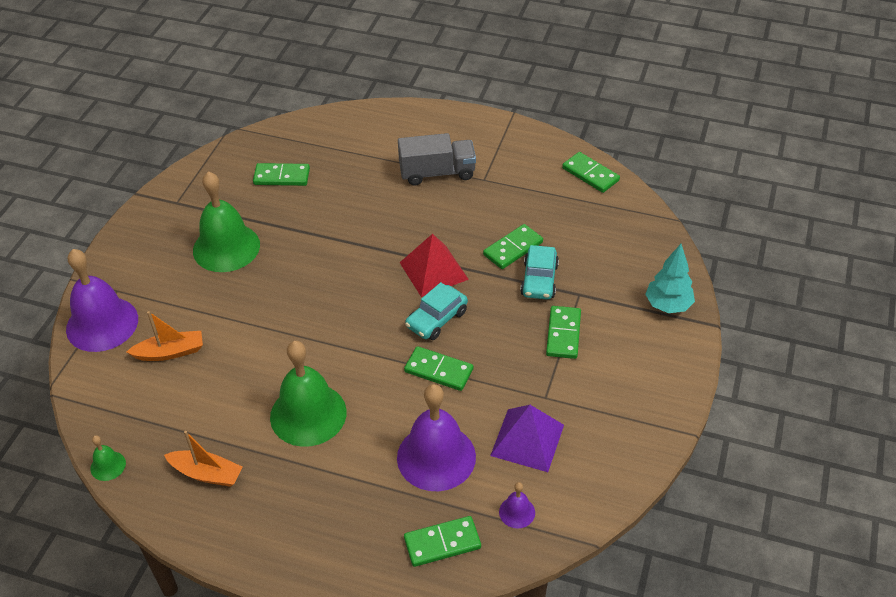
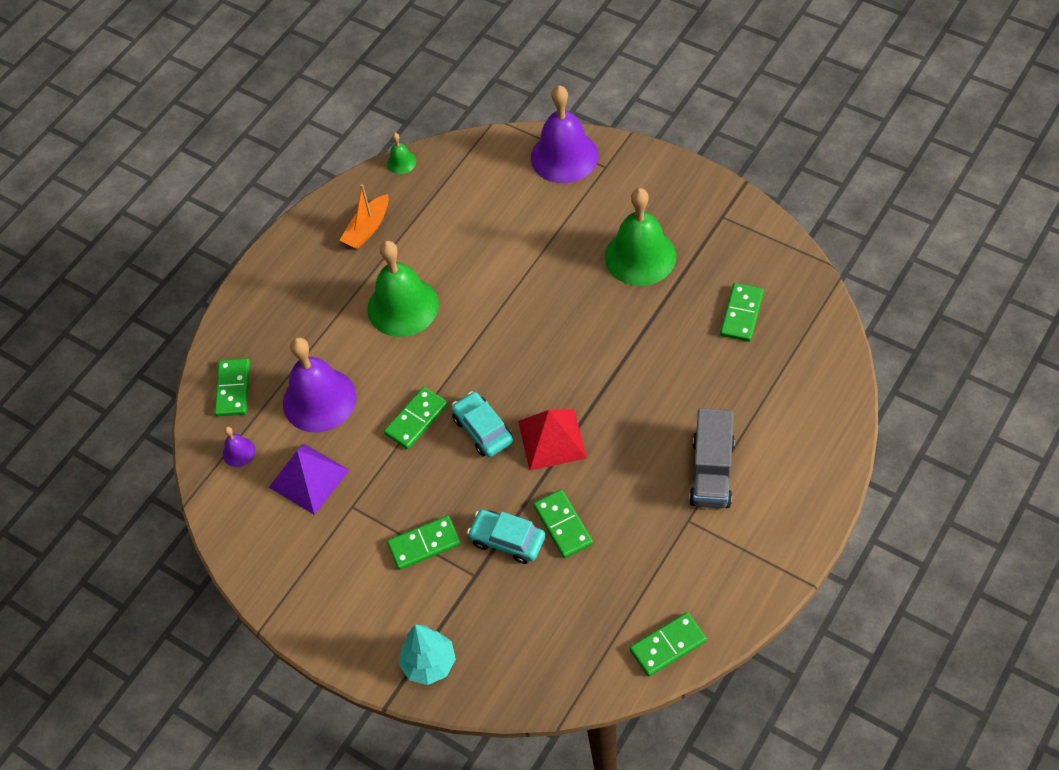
camera: 110 degrees right, 10 degrees up
(170, 352) = (512, 206): orange boat -> none
(563, 334) = (424, 544): green domino -> green domino turned 45 degrees counterclockwise

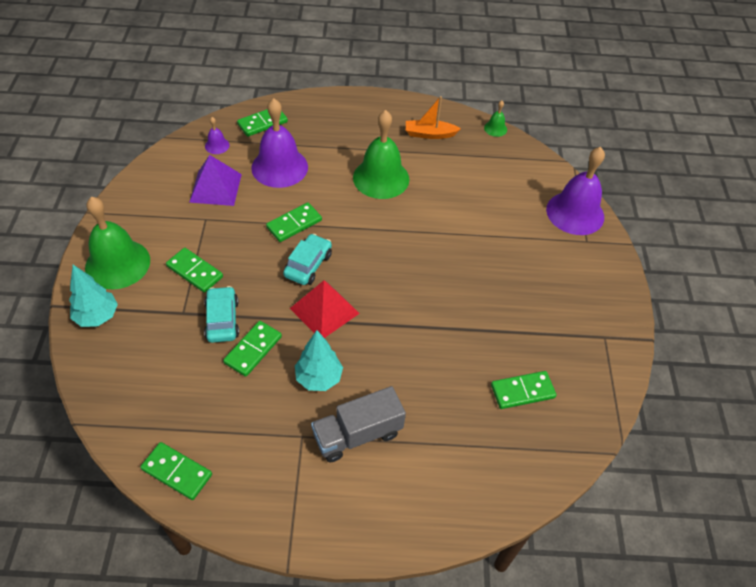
camera: 50 degrees right, 5 degrees down
(416, 419) = (294, 224): green domino -> green domino turned 45 degrees counterclockwise
(631, 479) = (318, 378): none -> turquoise tree
(640, 256) = (524, 297): green bell -> green bell (117, 264)

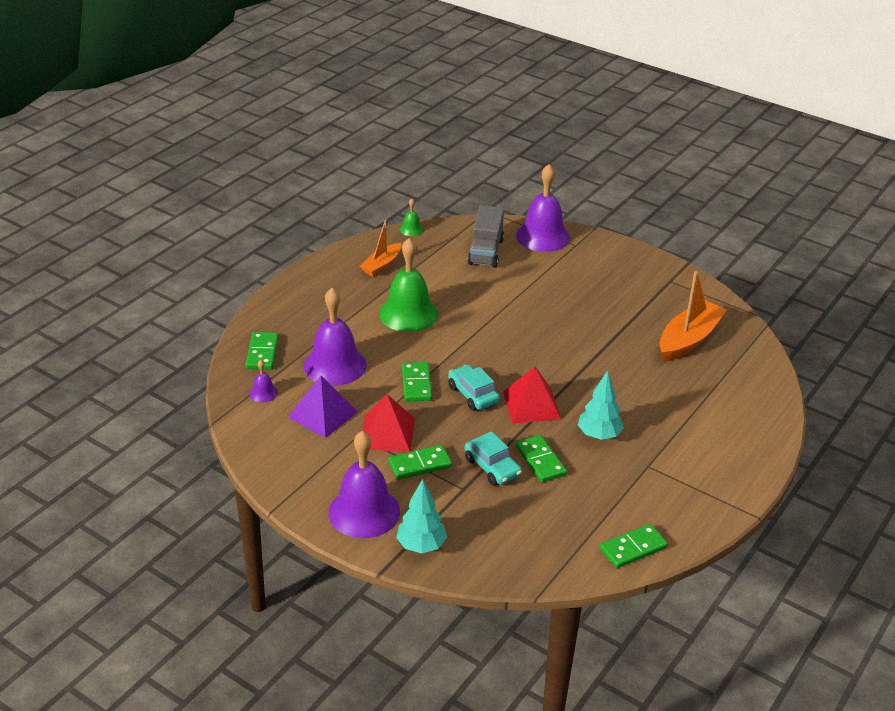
camera: 55 degrees left, 15 degrees down
(117, 264) = (364, 511): green bell -> purple bell
(219, 234) = (387, 433): none -> red pyramid
(222, 320) = (492, 467): turquoise car -> turquoise car turned 150 degrees counterclockwise
(357, 434) = (667, 436): grey truck -> grey truck (486, 252)
(522, 391) = (689, 340): green domino -> orange boat

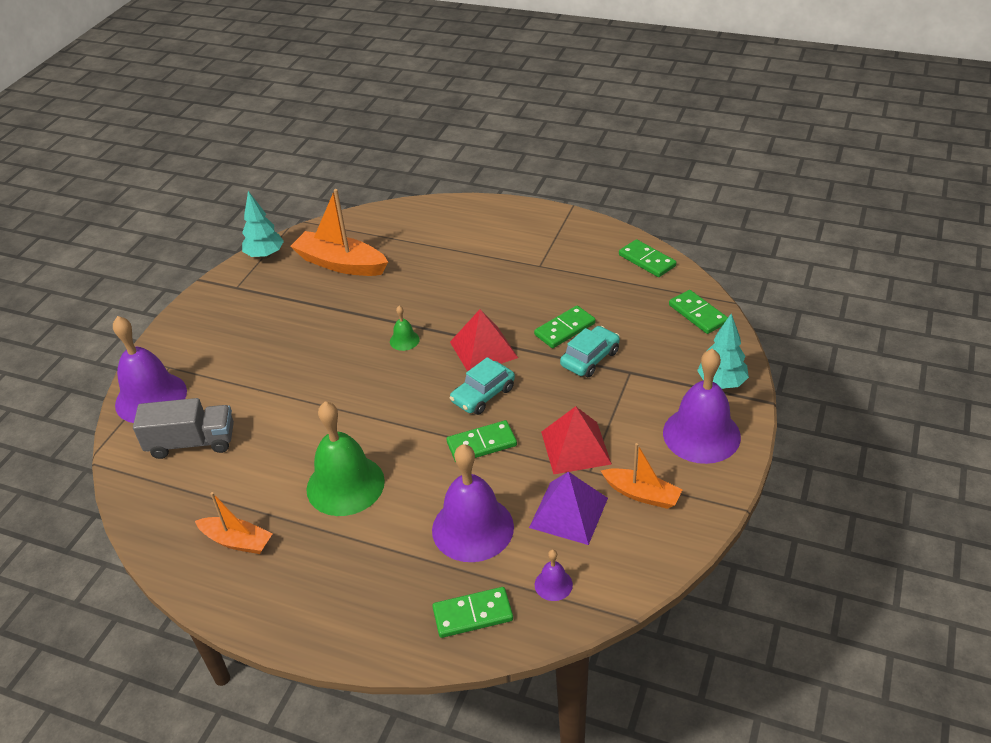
camera: 100 degrees left, 5 degrees up
(318, 457) = (642, 494): none -> orange boat
(411, 229) = (139, 532): green bell -> green bell (404, 340)
(420, 464) = (612, 410): green domino -> green domino (698, 314)
(599, 435) = (511, 299): turquoise tree -> turquoise tree (265, 255)

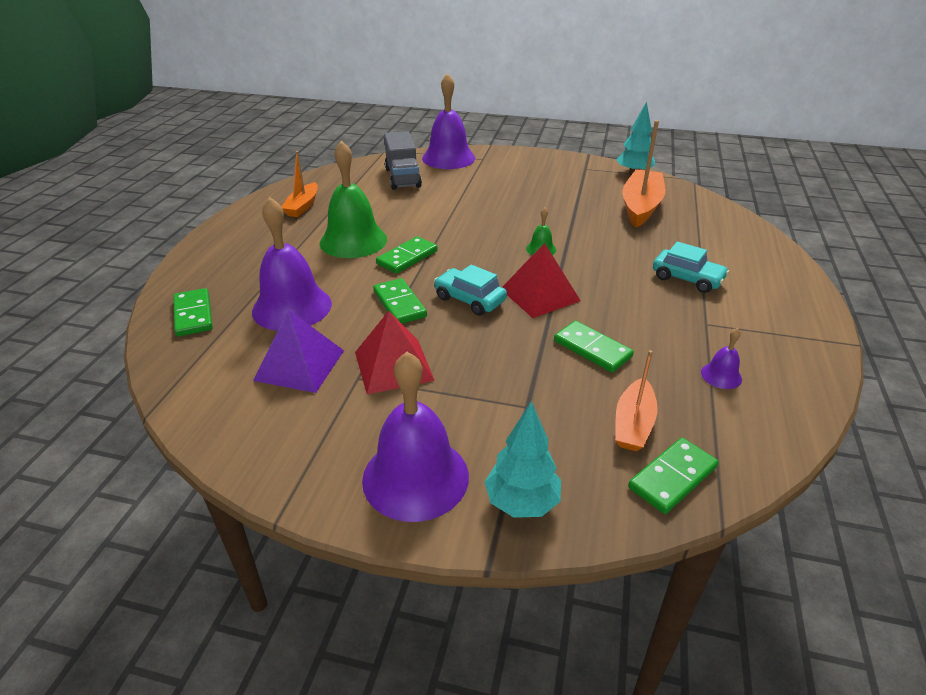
camera: 80 degrees right, 5 degrees down
(553, 584) = (209, 359): purple bell -> purple bell (721, 375)
(590, 358) = (544, 371): turquoise car -> turquoise car (687, 279)
(642, 494) = (317, 420): orange boat -> orange boat (633, 424)
(647, 260) = (774, 420): green domino -> green domino (407, 257)

